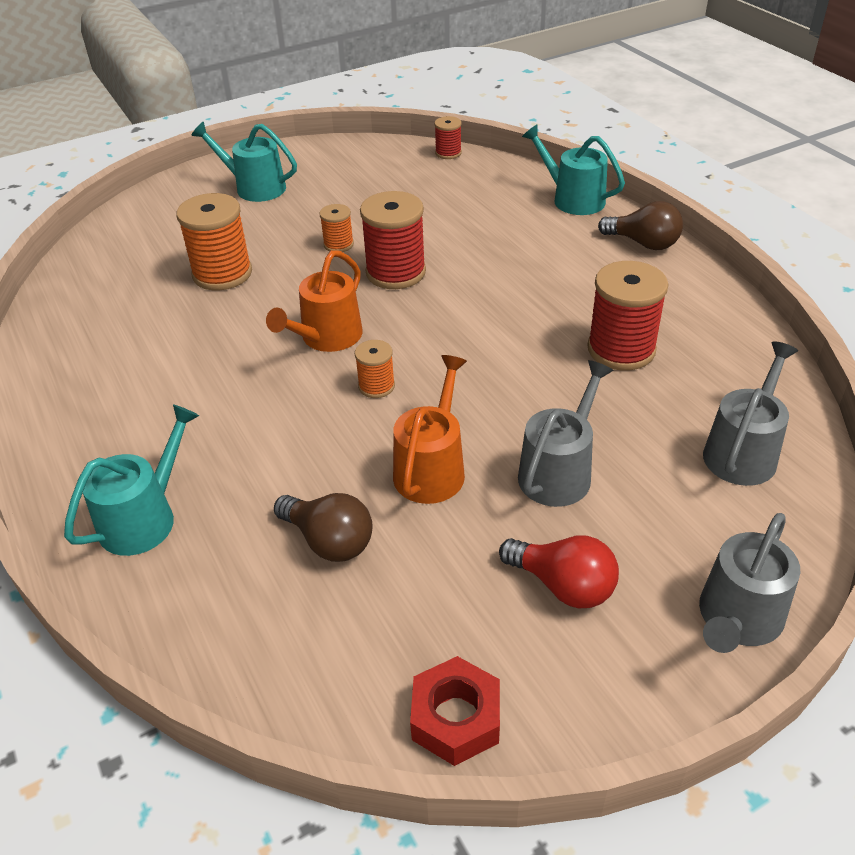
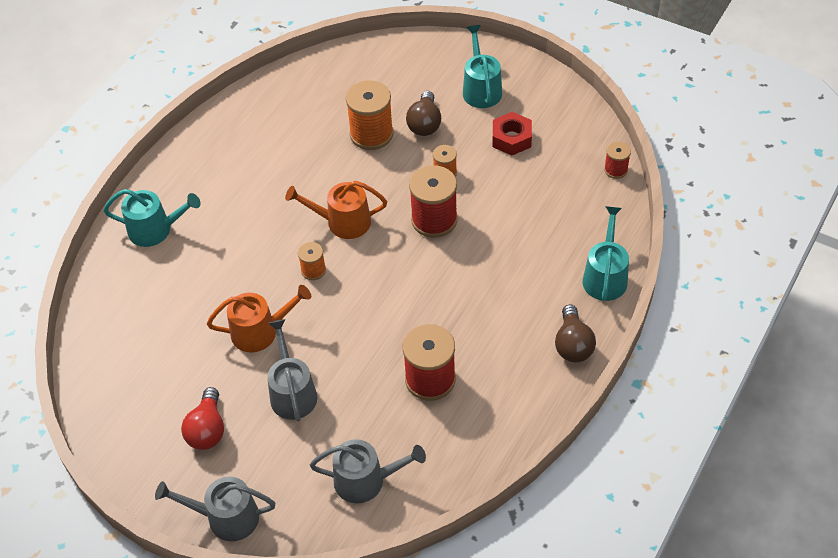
camera: 60 degrees right, 10 degrees up
(329, 541) = (182, 314): brown light bulb -> brown light bulb (425, 124)
(456, 718) = (104, 420): red nut -> red nut (511, 138)
(559, 472) = (292, 393): grey watering can -> grey watering can turned 105 degrees counterclockwise

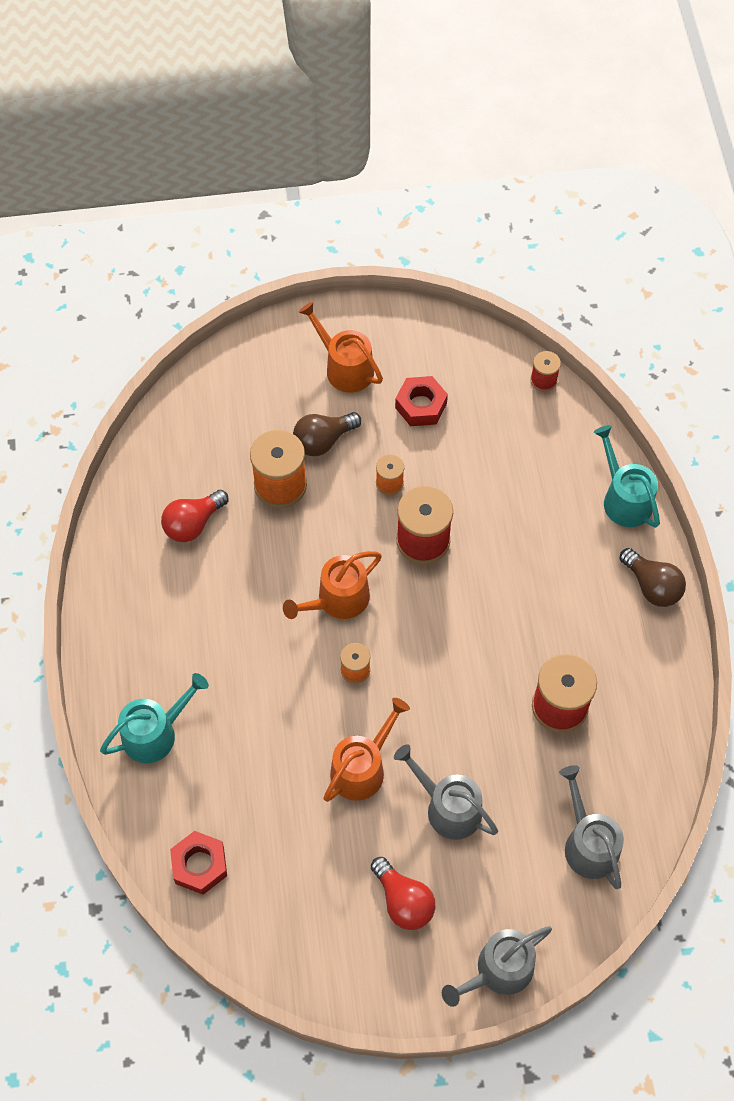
camera: 40 degrees left, 10 degrees up
(106, 322) = (199, 865): none -> red nut
(295, 125) = (193, 524): none -> red light bulb
(365, 480) = (588, 844): grey watering can -> grey watering can turned 75 degrees counterclockwise
(425, 124) = (323, 441): brown light bulb -> brown light bulb turned 90 degrees clockwise
(481, 89) = (345, 368): turquoise watering can -> orange watering can

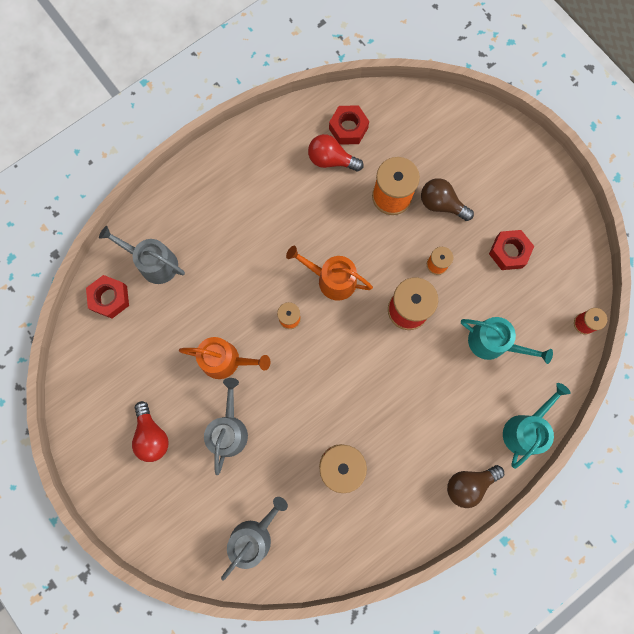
camera: 60 degrees right, 15 degrees up
(155, 733) = (178, 222): turquoise watering can -> turquoise watering can (492, 343)
(167, 485) = (348, 128): none -> red nut
(345, 368) = (505, 187): orange watering can -> none
(403, 901) = (152, 435): red light bulb -> red light bulb turned 45 degrees counterclockwise
(499, 970) = (138, 521): grey watering can -> grey watering can (154, 263)
(652, 586) = (469, 484): brown light bulb -> brown light bulb turned 45 degrees clockwise

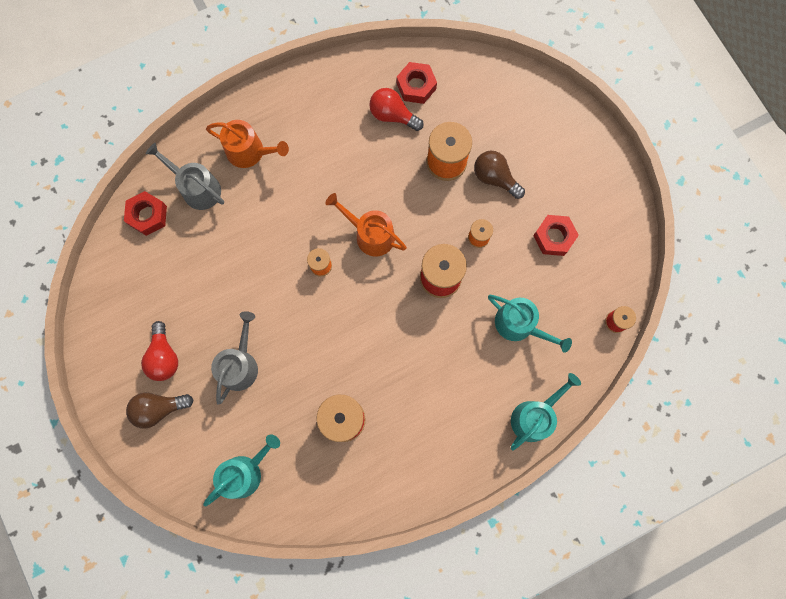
camera: 10 degrees right, 0 degrees up
(225, 360) = (249, 296): orange watering can -> orange watering can (249, 152)
(254, 536) = (245, 472): grey watering can -> turquoise watering can
(469, 484) = (467, 460): brown light bulb -> brown light bulb (159, 409)

